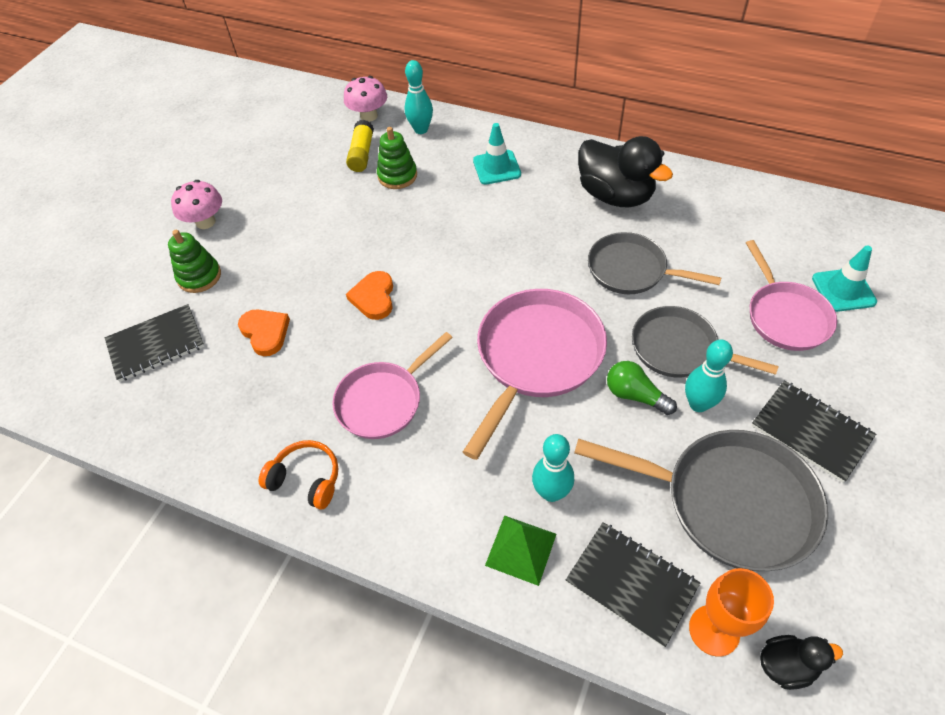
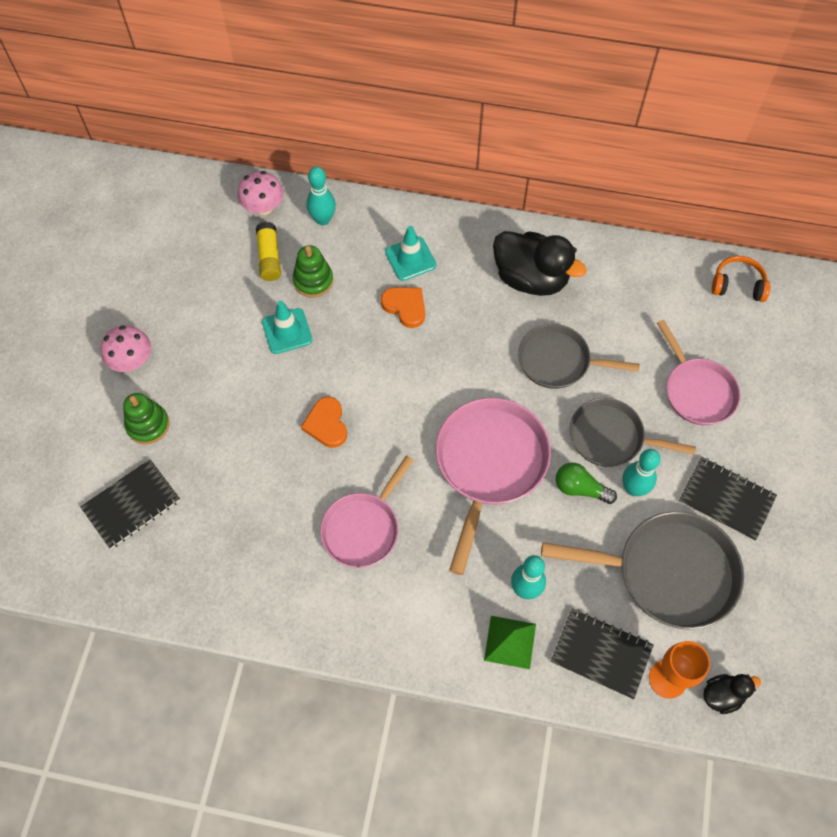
camera: 15 degrees left, 10 degrees up
(265, 333) = (234, 476): orange heart -> orange heart (405, 307)
(306, 479) = (315, 613): orange headphones -> orange headphones (738, 285)
(843, 290) = (743, 357): turquoise traffic cone -> turquoise traffic cone (287, 331)

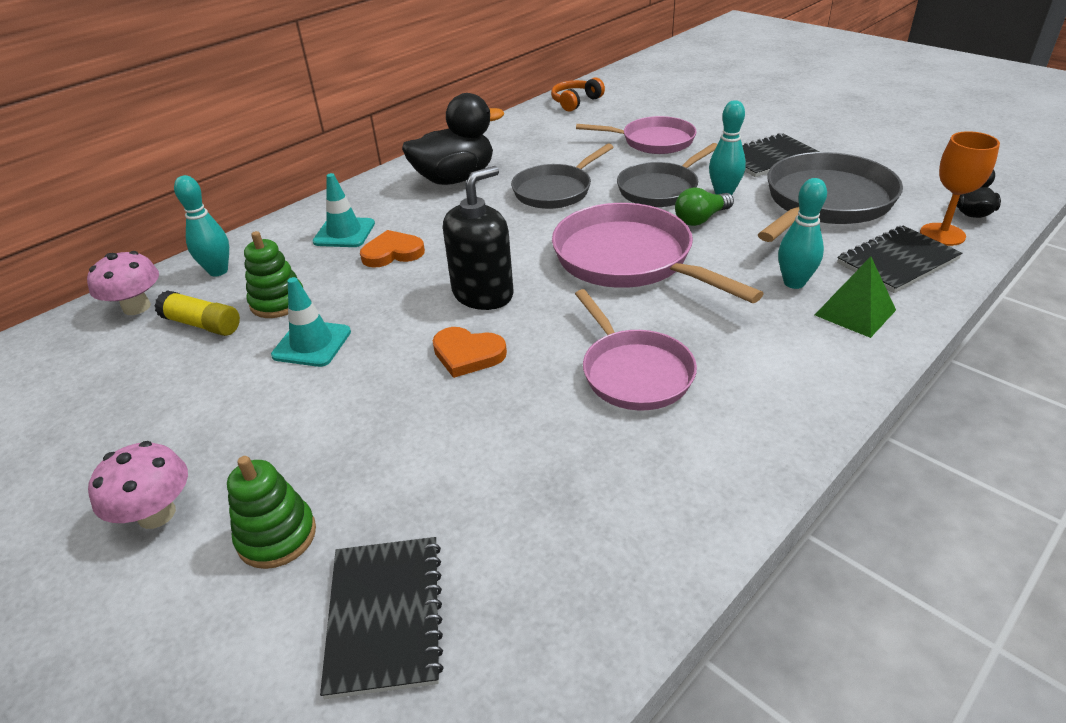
camera: 55 degrees left, 25 degrees down
(392, 394) = (483, 294): none -> black soap dispenser

